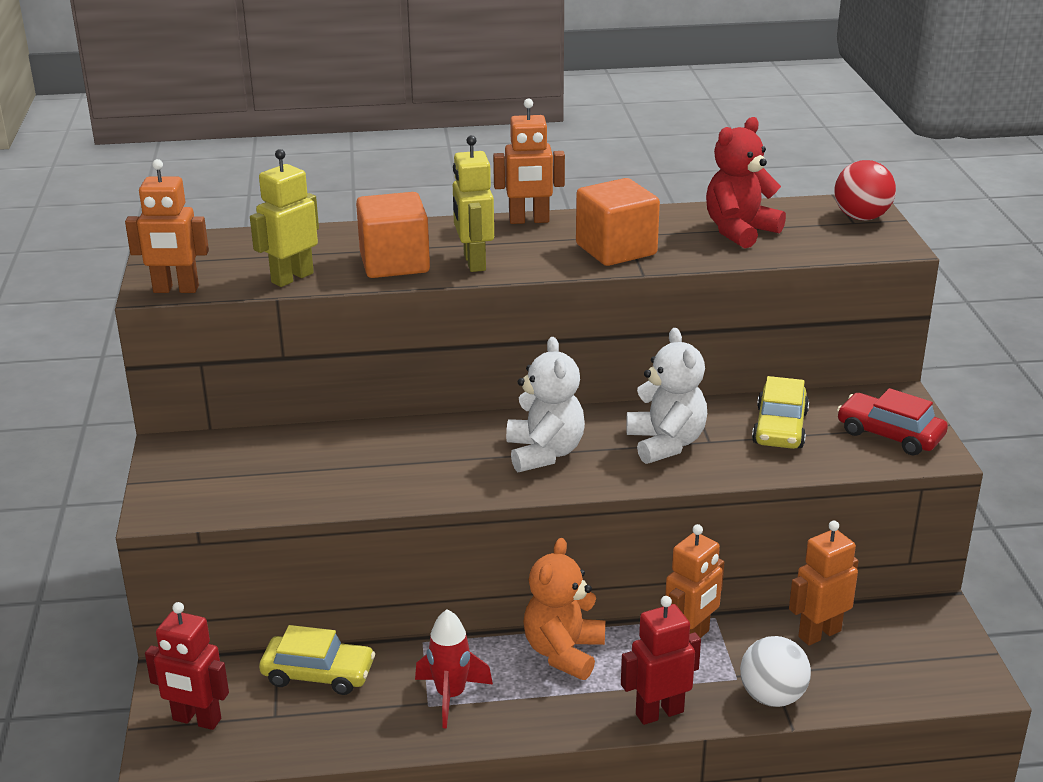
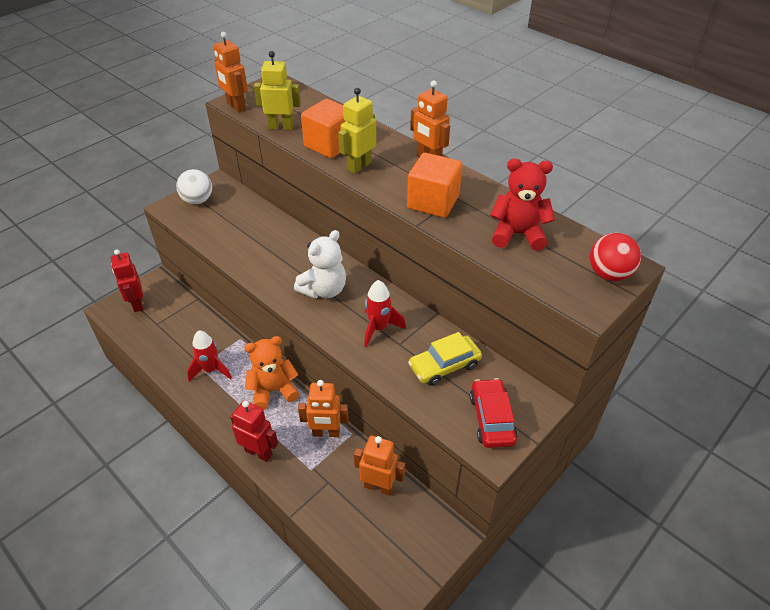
camera: 50 degrees right, 15 degrees up
(318, 674) = (192, 320): yellow car -> none
(666, 443) = (379, 328): white teddy bear -> red rocket
(772, 697) = (308, 493): white ball -> white ball (198, 200)

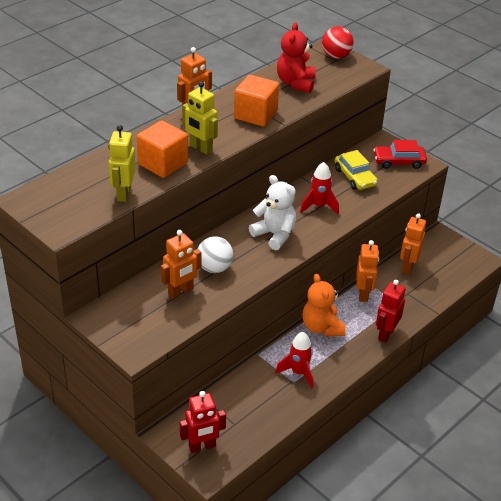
camera: 90 degrees left, 5 degrees down
(198, 200) = (126, 329): white ball -> white ball (214, 268)
(236, 106) = (72, 226): orange robot -> orange robot (181, 291)

